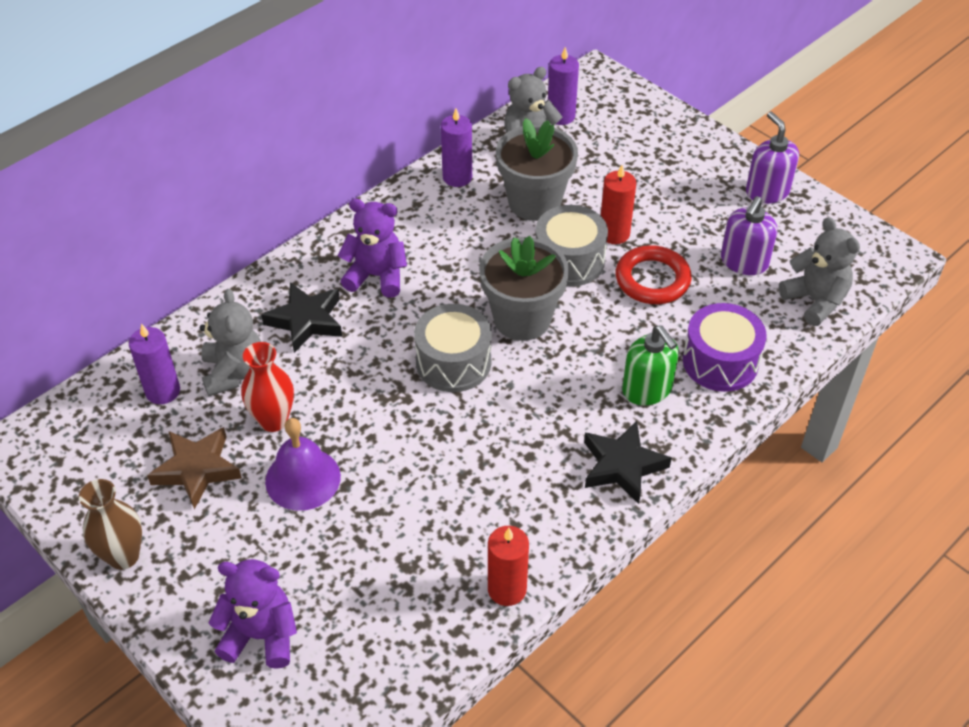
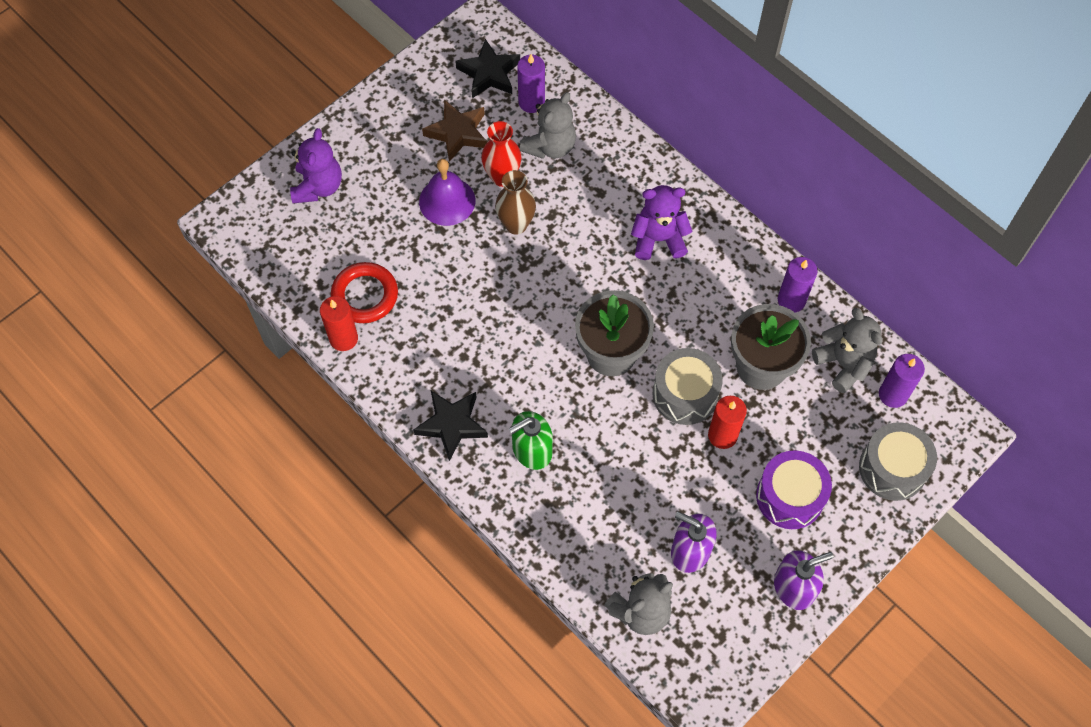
camera: 90 degrees right, 15 degrees up
(123, 556) = (386, 99): brown vase -> brown vase (516, 224)
(234, 372) = (550, 146): grey teddy bear -> grey teddy bear turned 45 degrees counterclockwise
(306, 320) = (605, 191): black star -> black star (489, 73)
(376, 276) = (658, 239): purple teddy bear -> purple teddy bear turned 105 degrees counterclockwise
(453, 362) = (561, 300): grey drum -> grey drum (892, 468)
(652, 279) = (663, 465): red ring -> red ring (365, 295)
(720, 362) = (563, 514): purple drum -> purple drum (790, 496)

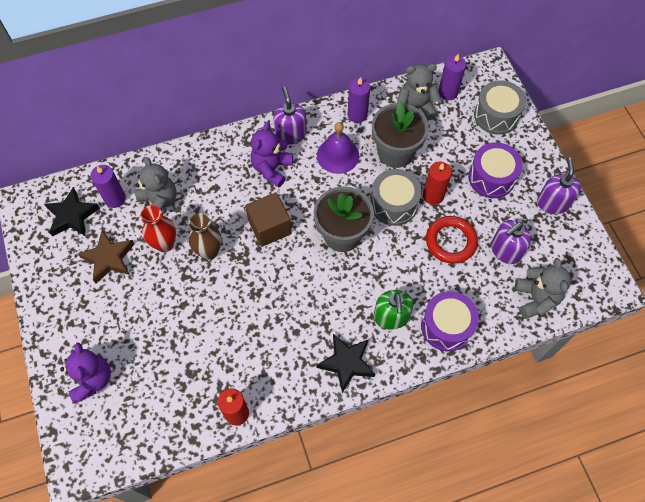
camera: 65 degrees left, 0 degrees up
(318, 187) = (92, 379): purple teddy bear -> purple teddy bear turned 45 degrees clockwise
(365, 295) = (208, 382): red ring -> red ring (450, 241)
(447, 201) = (162, 290): purple bell -> purple bell (338, 155)
(550, 517) = (446, 326): none -> purple drum
(579, 272) = (269, 227): none -> brown cube
(718, 238) = (290, 134): none -> purple soap dispenser

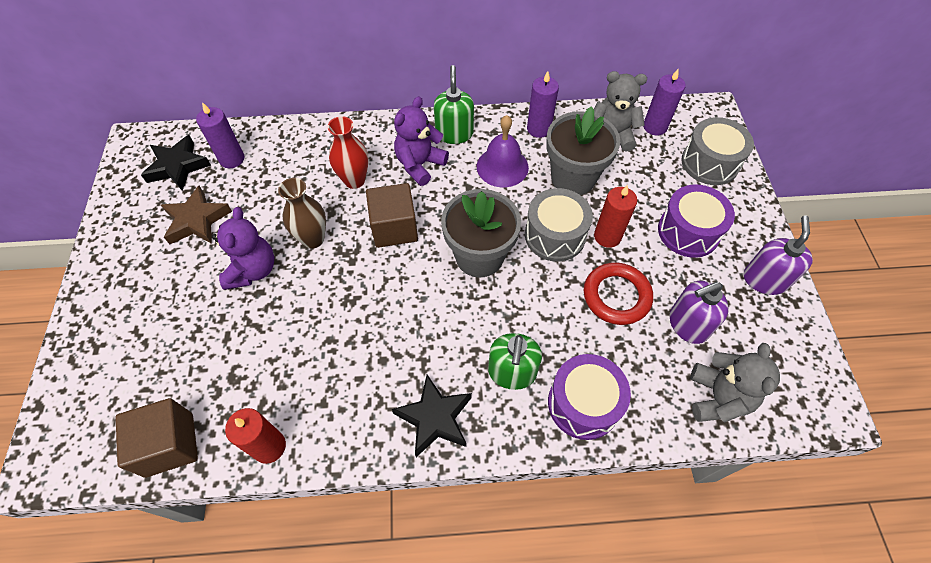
camera: 15 degrees right, 5 degrees down
(92, 379) = (114, 355): purple teddy bear -> purple teddy bear (252, 270)
(159, 202) = (278, 173): grey teddy bear -> none
(164, 431) = (169, 444): none -> brown cube
(165, 244) = (266, 219): red vase -> red vase (354, 180)
(290, 134) = (454, 133): purple soap dispenser -> green soap dispenser

